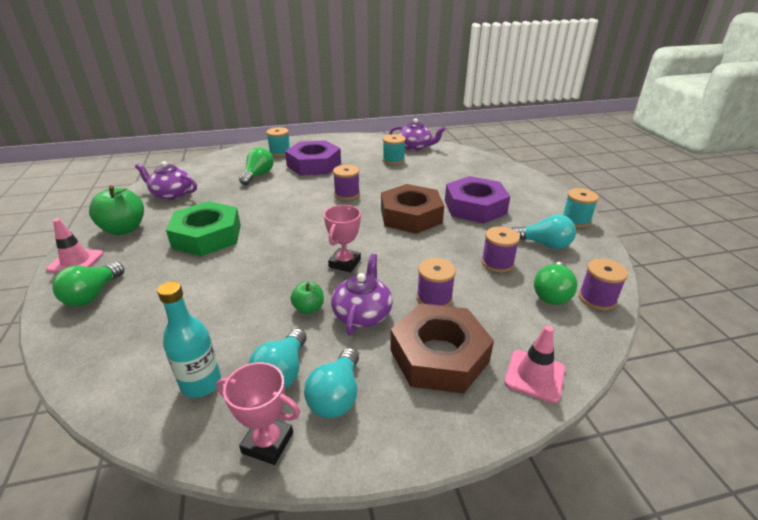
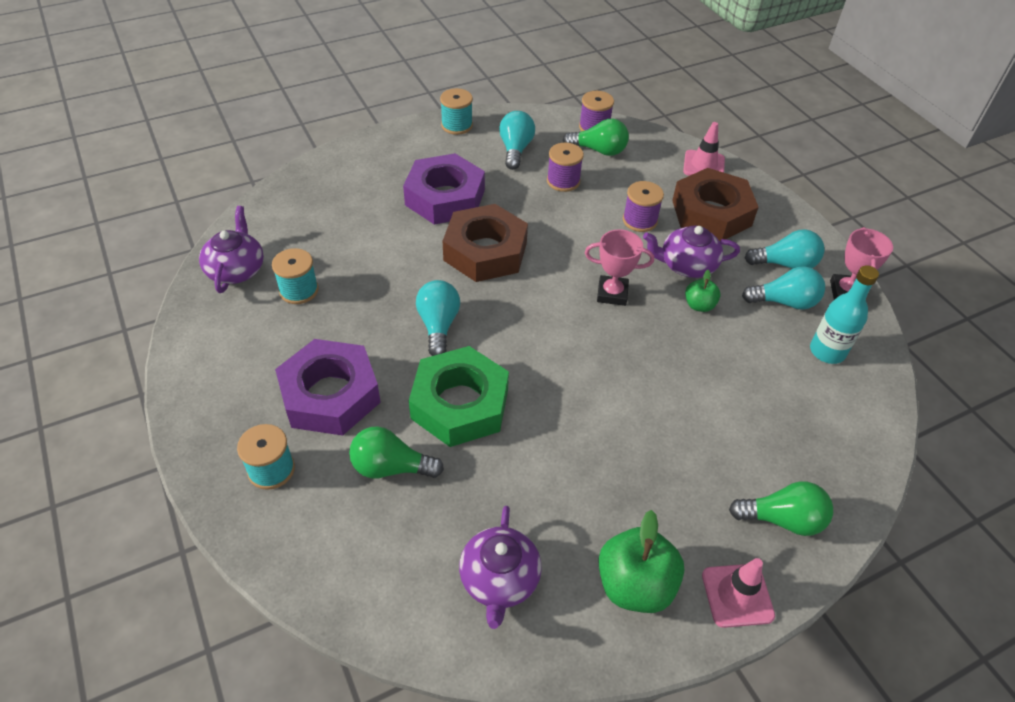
camera: 105 degrees left, 15 degrees up
(207, 236) = (610, 455): green nut -> green nut (460, 404)
(347, 194) = (438, 325): purple spool -> turquoise light bulb

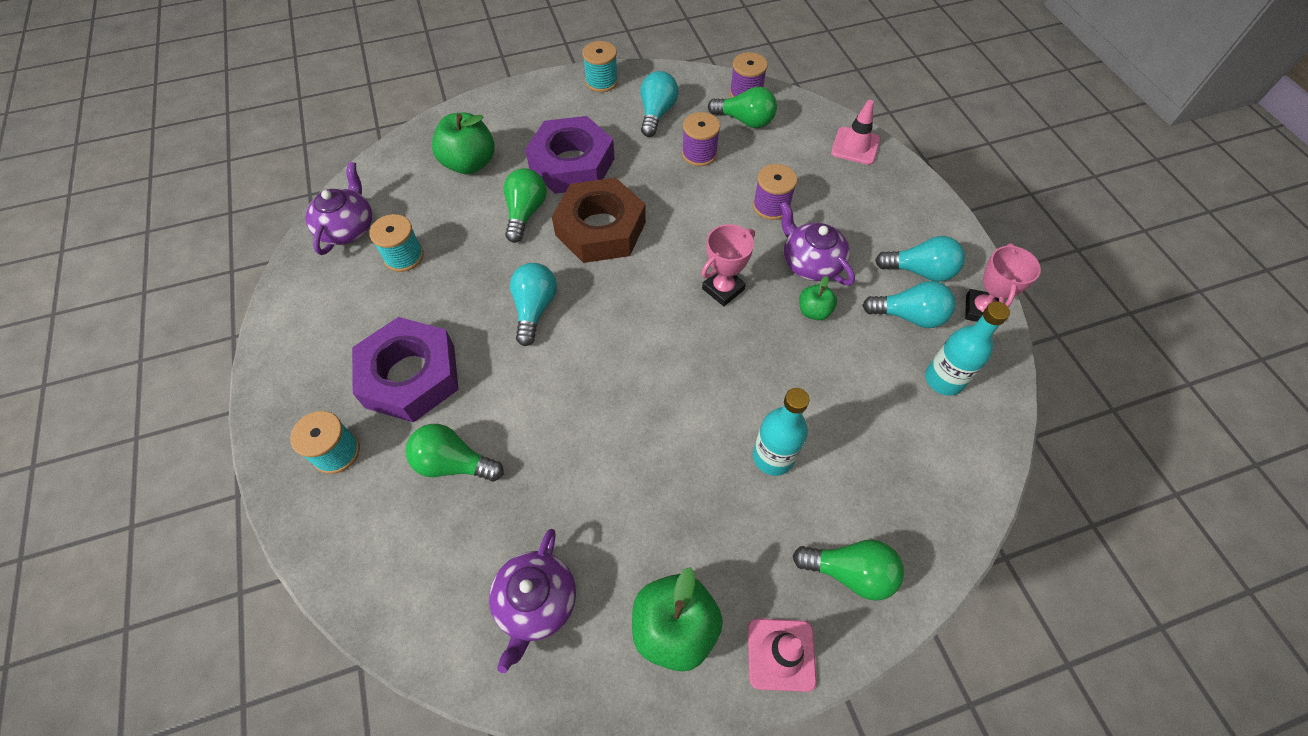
camera: 10 degrees right, 10 degrees up
(345, 204) = (469, 164): none -> green apple
(410, 243) = (525, 213): none -> green light bulb
(460, 404) = (538, 400): green nut -> none
(612, 293) = (723, 289): pink trophy -> pink trophy turned 60 degrees counterclockwise
(686, 265) = (810, 263): purple teapot -> purple teapot turned 45 degrees clockwise
(691, 430) = (773, 457): none -> turquoise bottle
(711, 213) = (851, 203): brown nut -> none

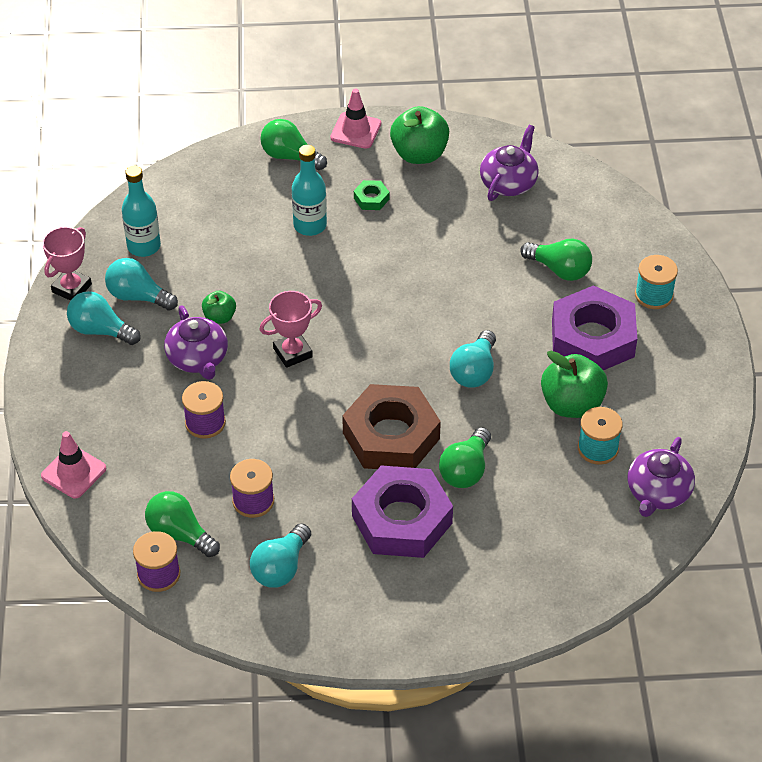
camera: 165 degrees left, 10 degrees down
(469, 164) = (520, 545): green apple -> green apple (572, 404)
(601, 81) = (333, 634): turquoise spool -> none
(714, 522) = (371, 199): none -> green nut

